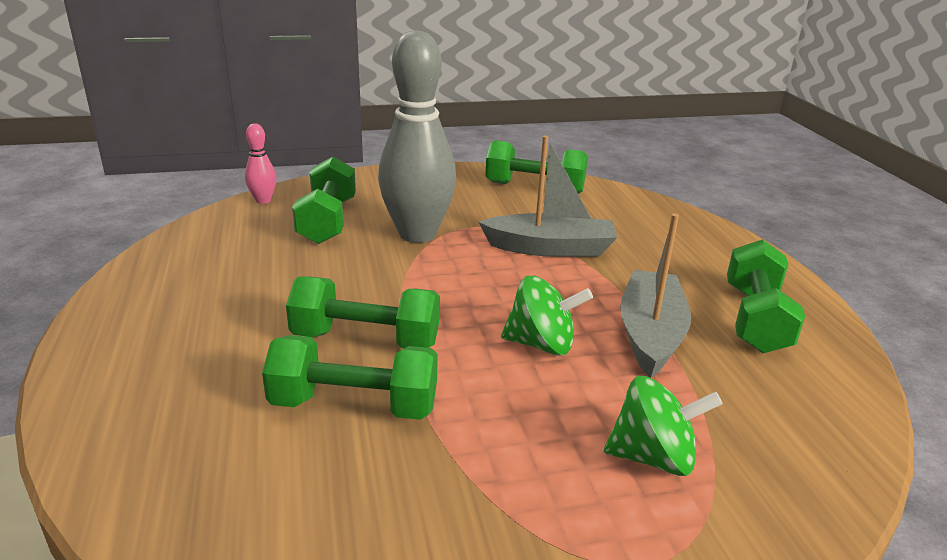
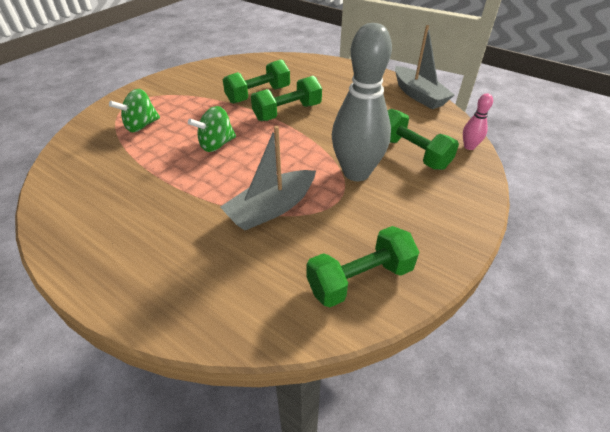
camera: 140 degrees right, 15 degrees up
(650, 334) = (167, 176): grey boat -> grey boat (418, 95)
(755, 319) = (107, 219): green dumbbell -> none

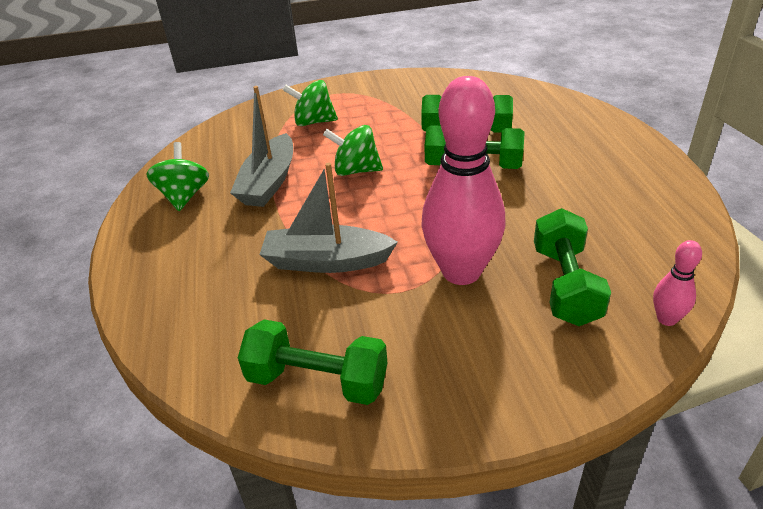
camera: 45 degrees right, 5 degrees down
(96, 221) = (184, 196): none -> green spinning top
(356, 172) = (461, 272): grey bowling pin -> pink bowling pin
(418, 95) = (687, 215): grey boat -> grey boat (269, 182)

